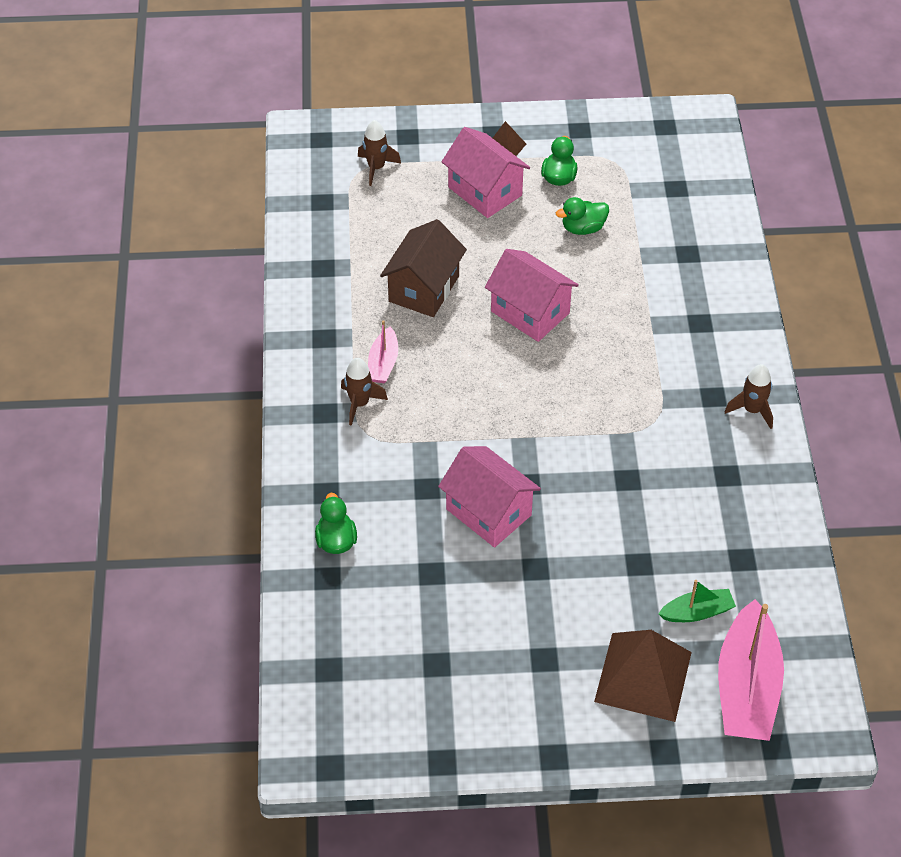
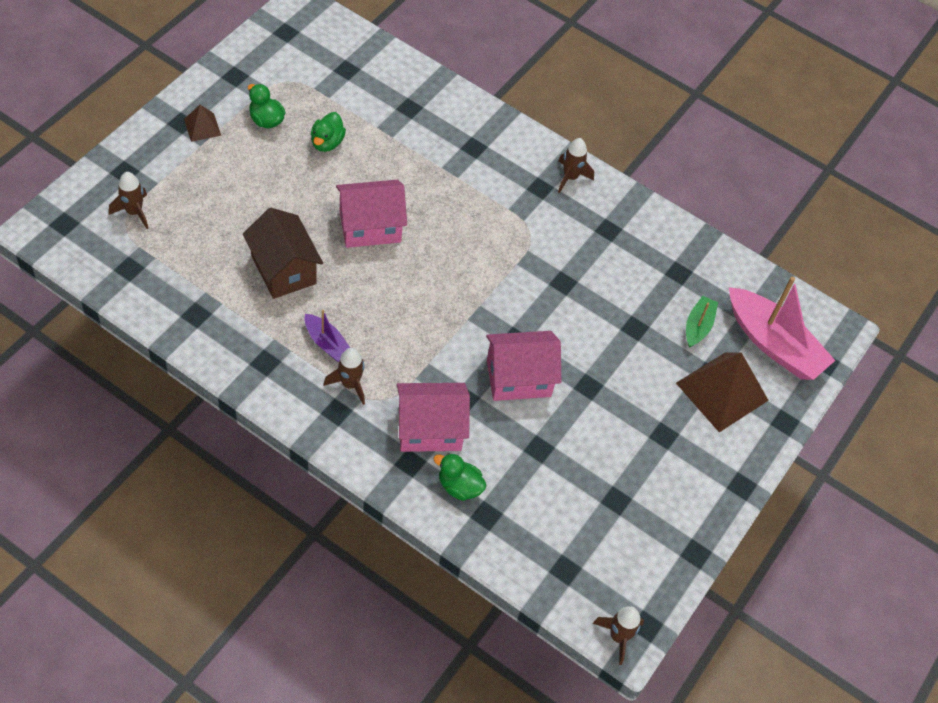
camera: 60 degrees left, 5 degrees up
(299, 751) = (618, 636): none -> brown rocket
(383, 363) = (327, 343): pink boat -> purple boat
(485, 191) = (231, 168): pink house -> pink house (429, 429)

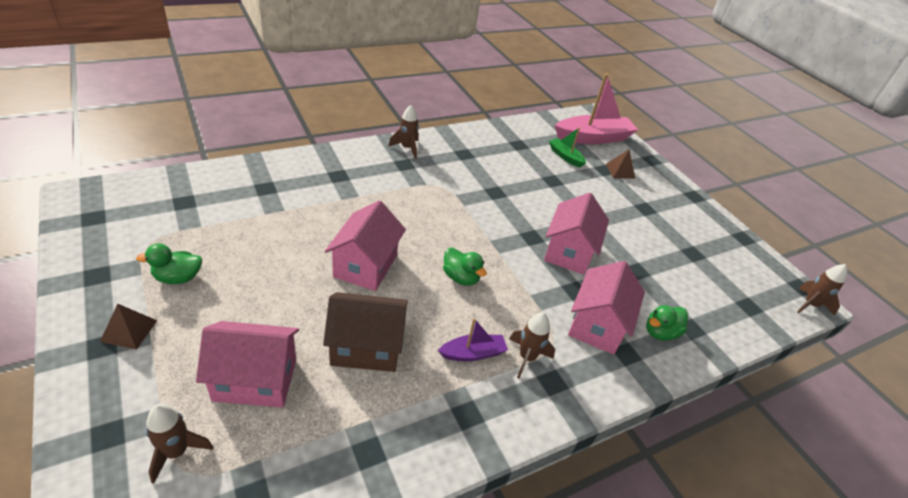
camera: 60 degrees left, 15 degrees down
(210, 220) = (255, 380): none -> pink house
(327, 143) = (249, 250): green duck -> green duck (461, 277)
(721, 391) = (620, 171): brown pyramid -> brown pyramid, size x0.49

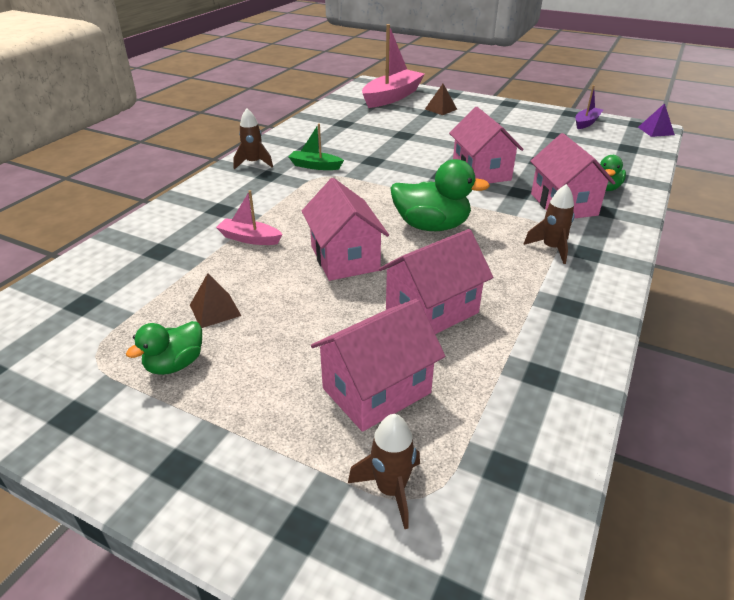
camera: 30 degrees left, 5 degrees down
(129, 330) = (188, 436): brown pyramid -> brown pyramid (215, 310)
(327, 211) = (249, 238): none -> pink boat
(366, 347) = (432, 311): brown house -> pink house
(461, 277) = (431, 226): green duck -> green duck, size x1.66
(473, 353) = (513, 267): purple boat -> purple boat (586, 122)
(565, 157) = (390, 116): green boat -> green boat (315, 166)
(810, 305) = (655, 131): brown rocket -> purple pyramid

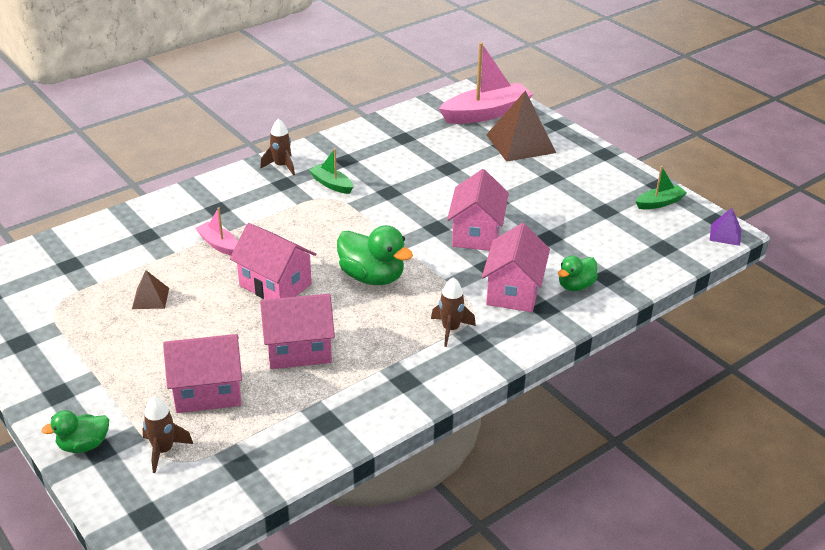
camera: 25 degrees right, 0 degrees up
(175, 364) = (98, 329): green duck -> green duck (83, 445)
(344, 258) = (275, 285): pink house -> pink house turned 60 degrees counterclockwise
(441, 109) = (520, 143): brown pyramid -> brown pyramid, size x2.02
(586, 122) = (659, 203): purple boat -> green boat

